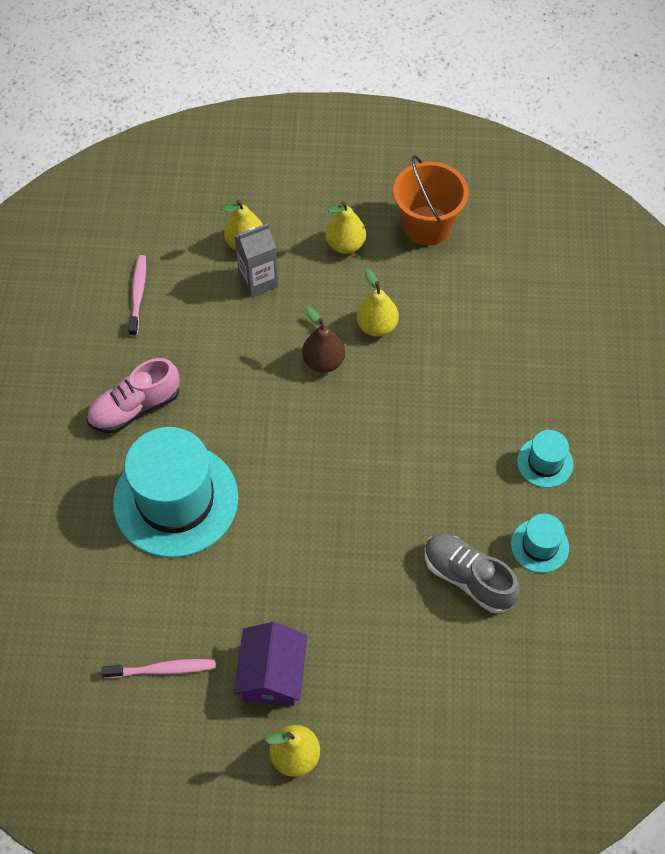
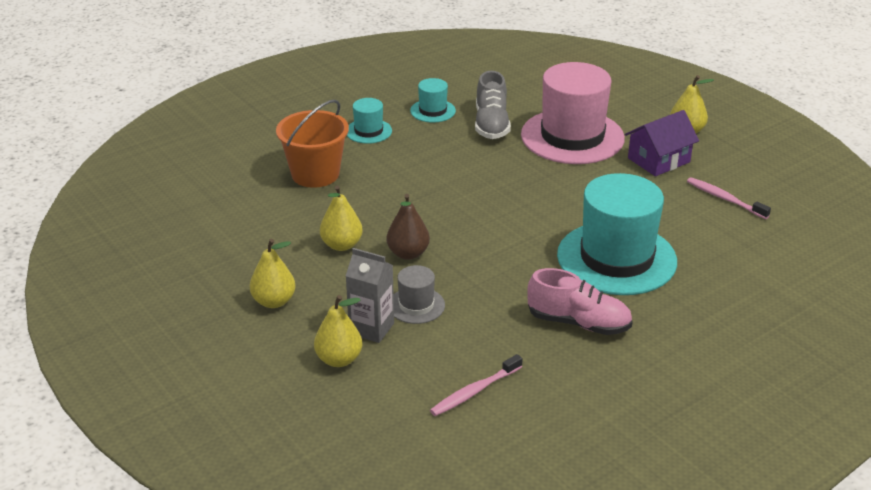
camera: 130 degrees left, 25 degrees down
(256, 323) = (416, 305): none -> grey hat
(381, 633) = (572, 137): none -> pink hat
(427, 225) = (202, 269): orange bucket -> orange bucket (315, 174)

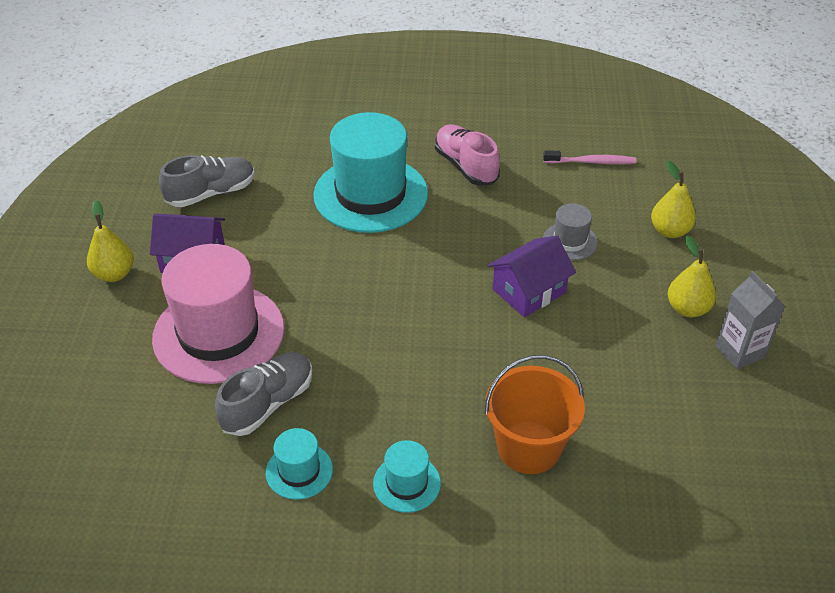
camera: 140 degrees left, 10 degrees up
(341, 245) = (580, 334): yellow pear -> none
(371, 328) = (623, 241): grey carton -> grey carton (740, 351)
(408, 253) = (529, 291): brown pear -> purple house
(725, 199) = (211, 193): pink toothbrush -> grey shoe

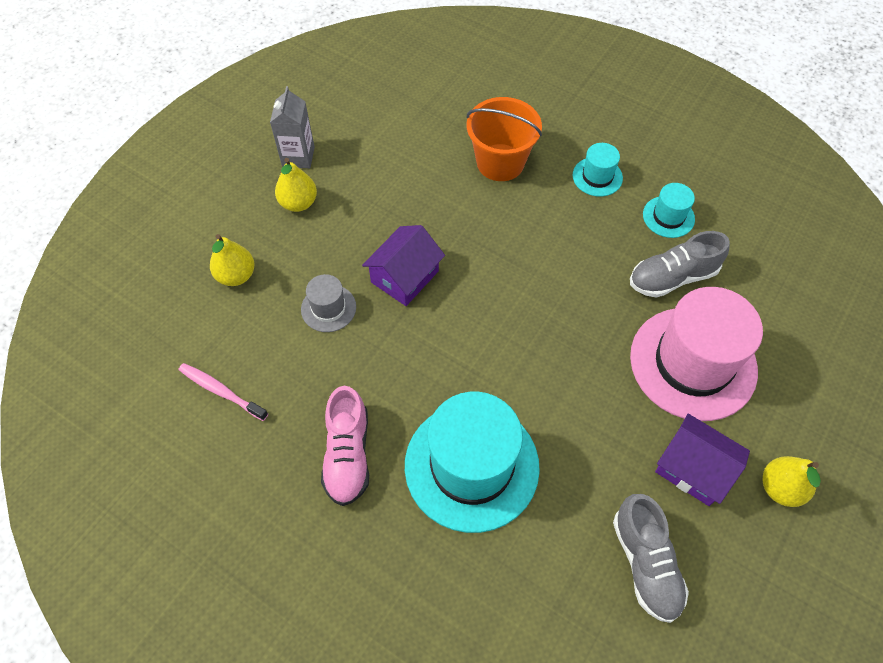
camera: 150 degrees left, 15 degrees up
(211, 193) = (645, 563): grey shoe -> grey shoe turned 105 degrees counterclockwise
(529, 291) = (404, 276): purple house -> purple house turned 45 degrees counterclockwise

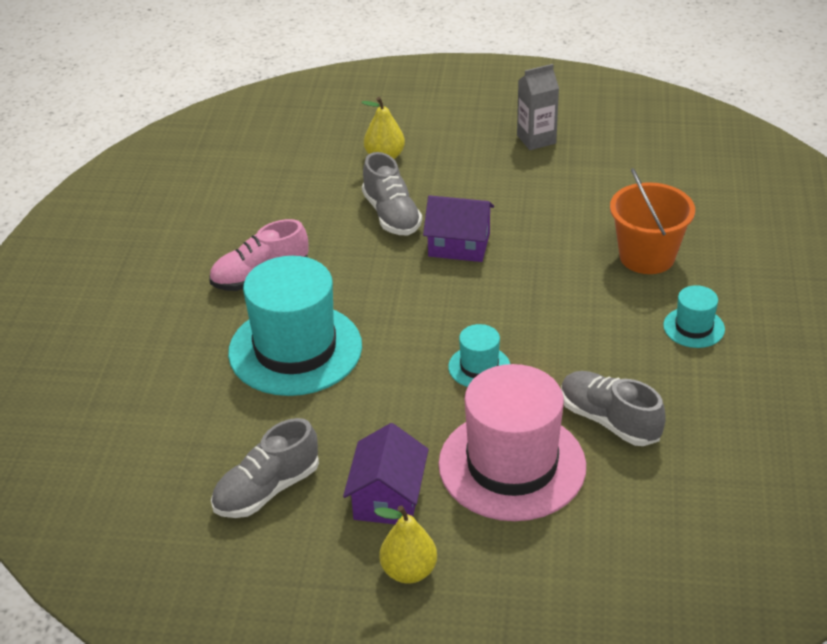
camera: 65 degrees right, 20 degrees down
(221, 391) = (273, 192): pink toothbrush -> none
(298, 203) = (486, 159): yellow pear -> none
(328, 308) = (391, 215): grey hat -> grey shoe
(668, 217) = (689, 395): turquoise hat -> turquoise hat (479, 367)

